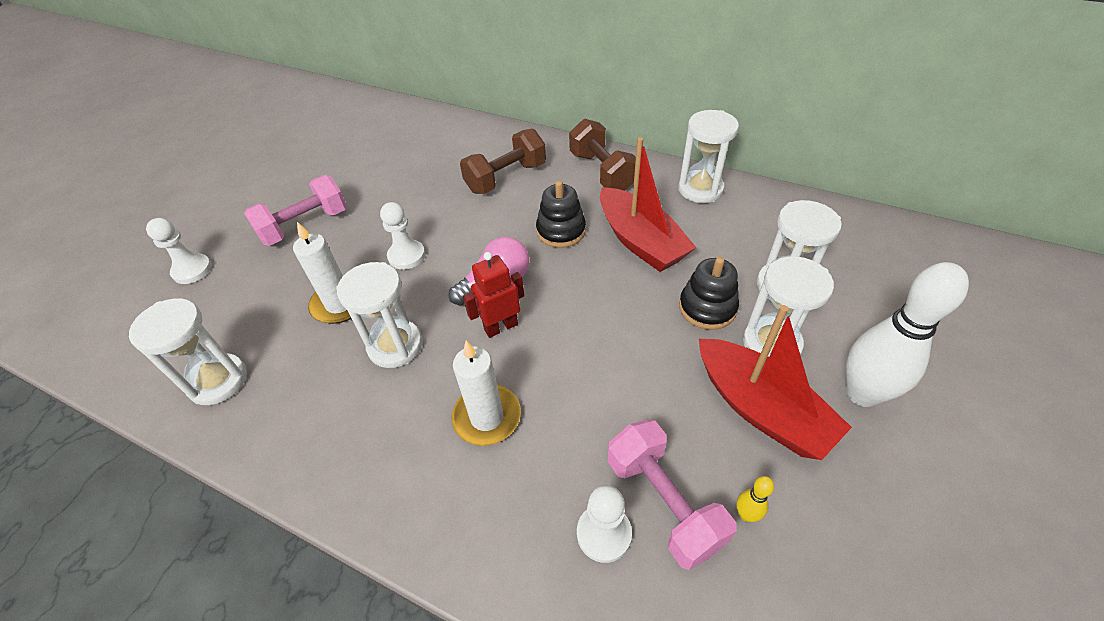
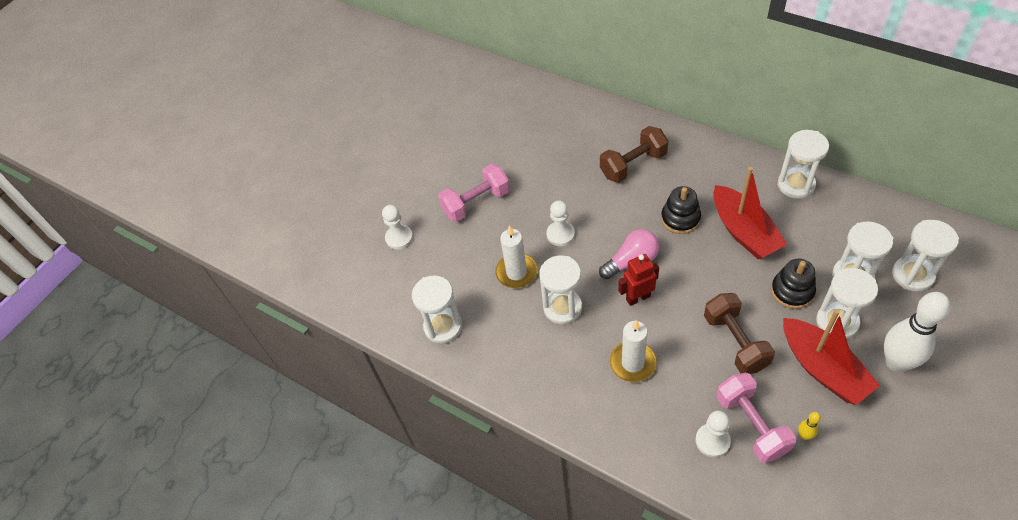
camera: 10 degrees right, 5 degrees up
(602, 172) = (714, 163): brown dumbbell -> brown dumbbell (735, 342)
(859, 280) = (912, 275): none -> white hourglass

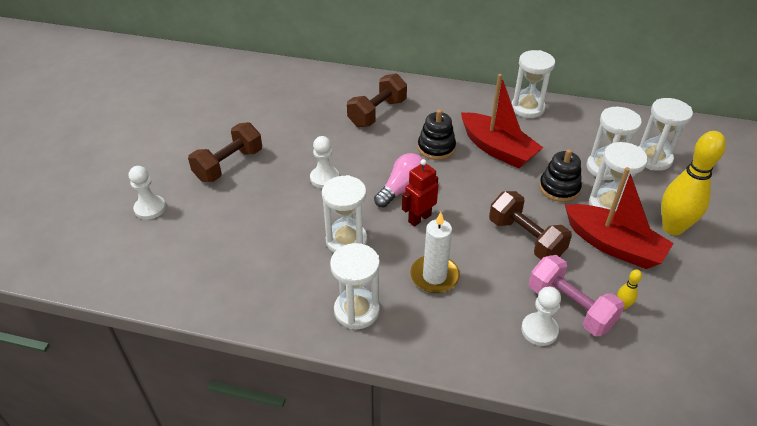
camera: 25 degrees left, 10 degrees down
(443, 327) = (220, 282): white hourglass -> white hourglass (356, 311)
(476, 203) = (229, 165): pink dumbbell -> brown dumbbell
(516, 272) = (288, 218): white candle -> none
(896, 362) = (672, 228): white bowling pin -> yellow bowling pin

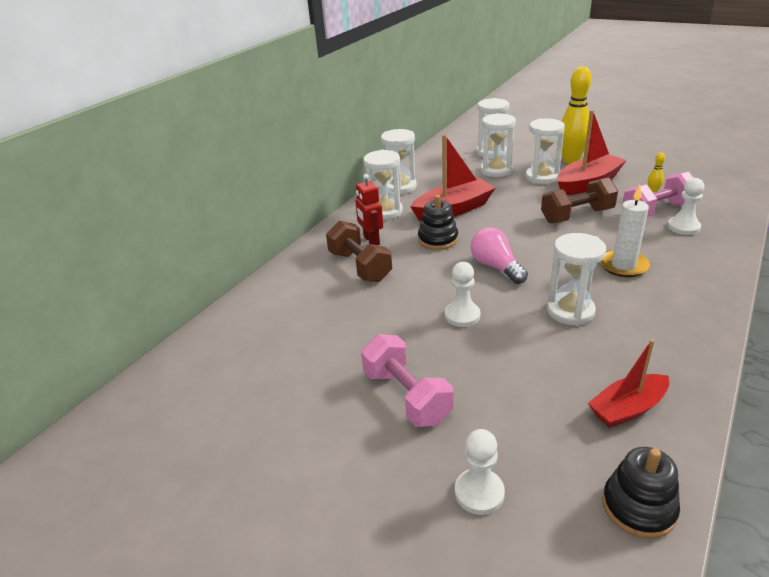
camera: 70 degrees left, 10 degrees down
(229, 165) = (407, 396): brown dumbbell -> pink dumbbell
(229, 277) = (627, 409): none -> red boat
(356, 311) = (673, 316): white hourglass -> white hourglass (385, 212)
(419, 218) = (542, 263): red robot -> red robot (371, 241)
(559, 188) = (516, 192): black stacking toy -> black stacking toy (638, 507)

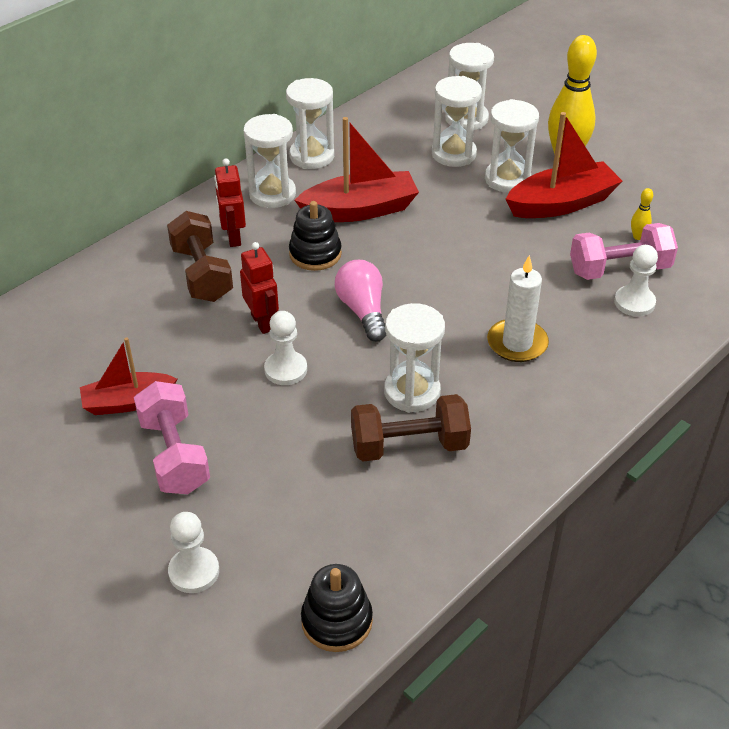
camera: 10 degrees right, 10 degrees up
(424, 288) = (262, 322): none -> red robot
(577, 216) = (511, 254): brown dumbbell -> brown dumbbell (409, 445)
(627, 409) = (395, 522): red boat -> red boat (128, 402)

